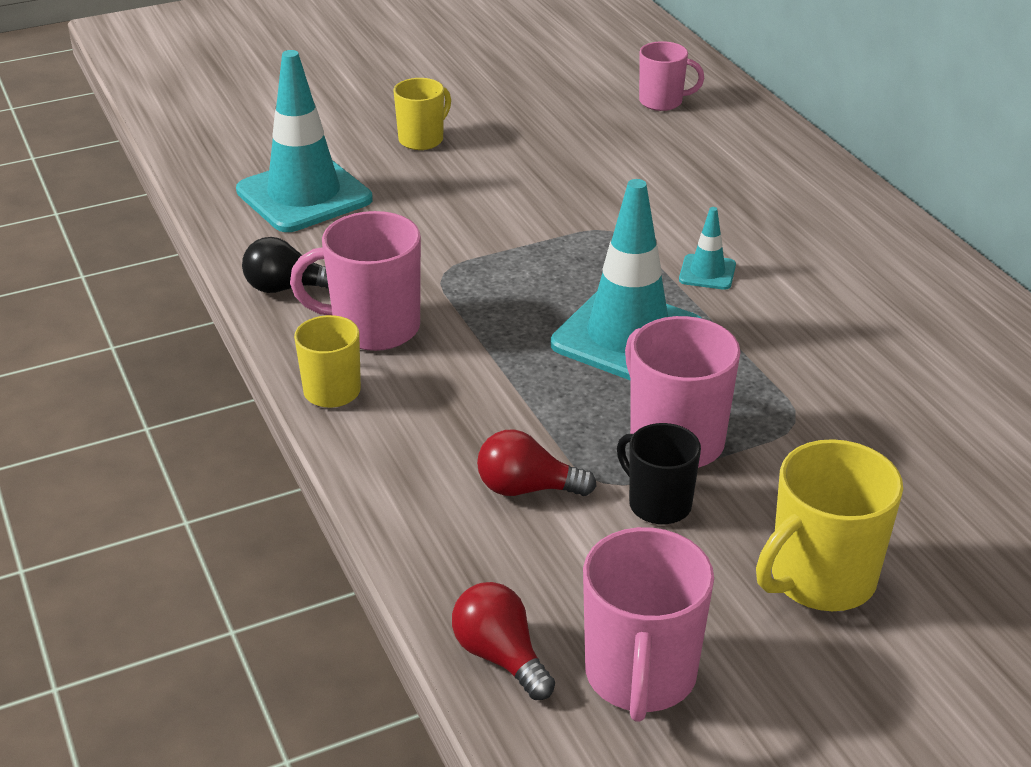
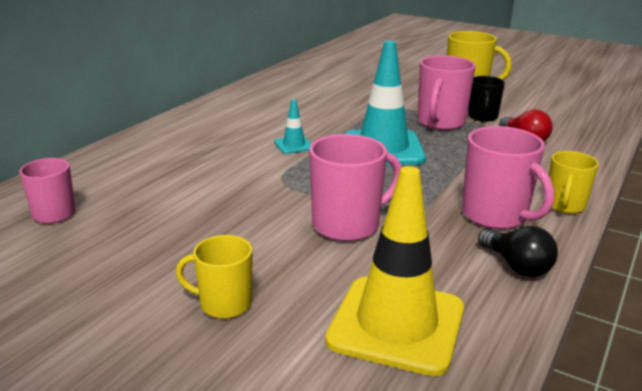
camera: 125 degrees left, 10 degrees down
(304, 195) = (396, 324): turquoise traffic cone -> yellow traffic cone
(500, 656) = (604, 121): red light bulb -> none
(640, 676) = (562, 102): pink mug -> pink mug (348, 225)

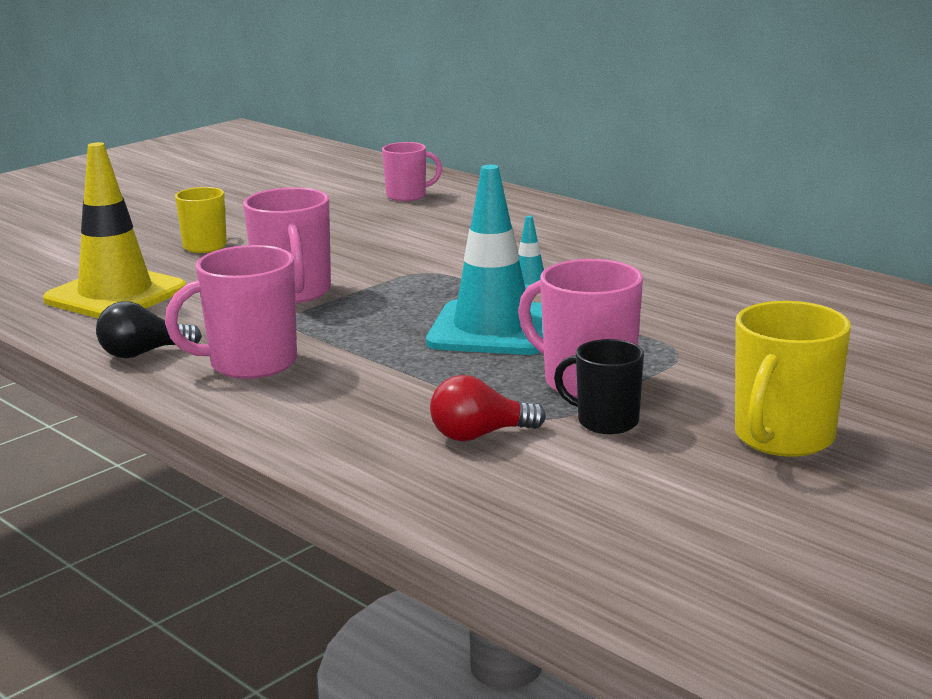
camera: 105 degrees right, 5 degrees down
(565, 205) = (239, 409): yellow mug -> none

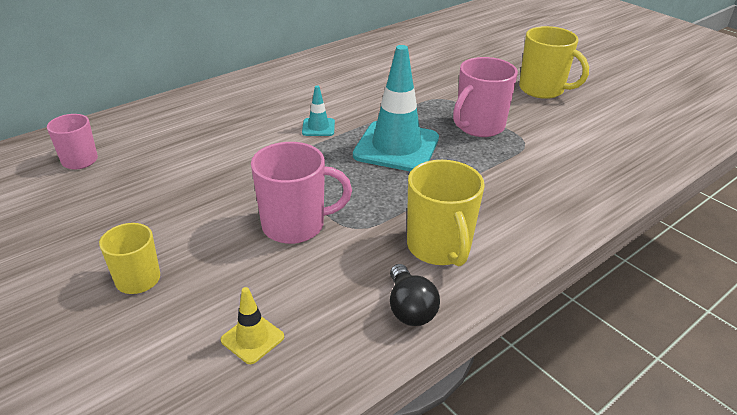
camera: 85 degrees left, 15 degrees up
(115, 295) = (252, 338): yellow traffic cone -> yellow traffic cone, size x0.45
(250, 364) = (439, 248): pink mug -> yellow mug
(479, 435) = (548, 164): red light bulb -> none
(605, 422) = (528, 127): black mug -> none

